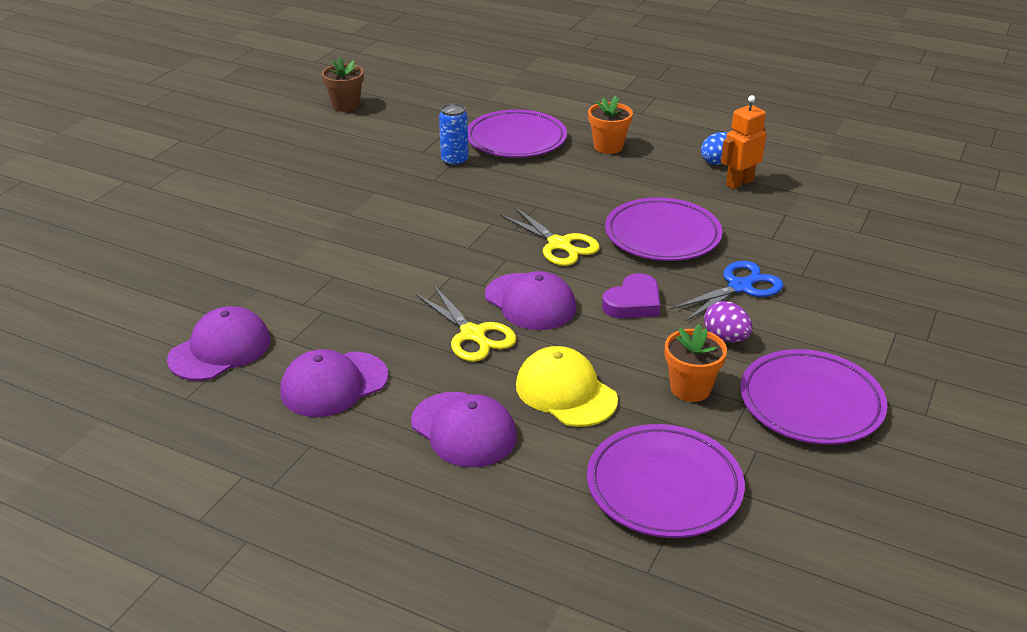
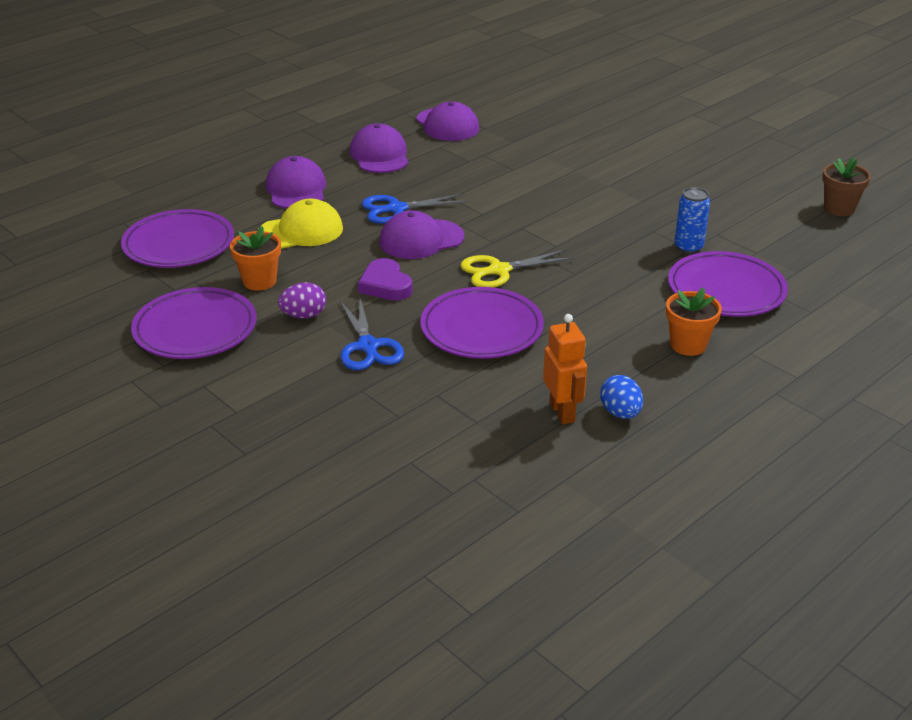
camera: 110 degrees right, 0 degrees up
(464, 430) = (296, 189): purple cap -> purple cap turned 105 degrees clockwise
(473, 335) = (396, 209): yellow scissors -> blue scissors

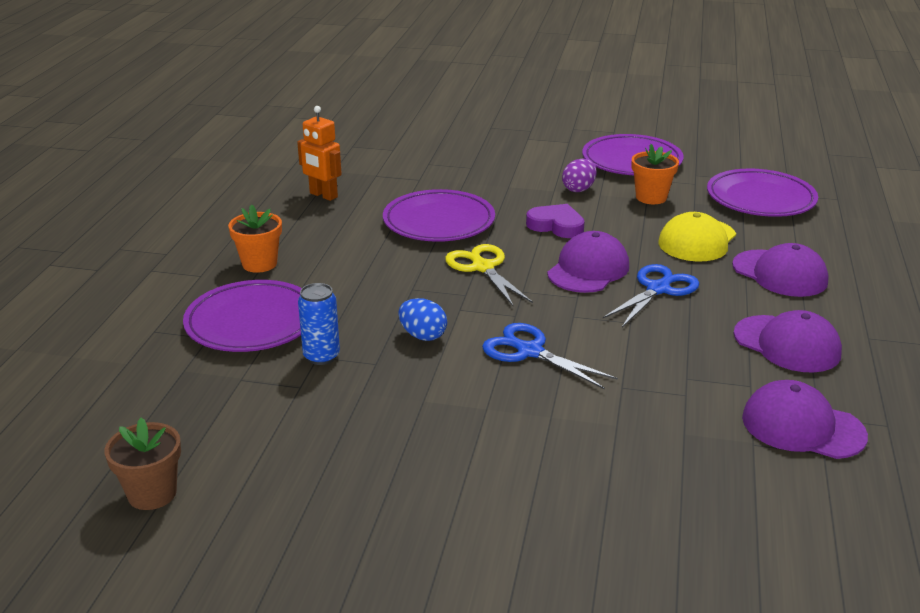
camera: 145 degrees right, 5 degrees down
(368, 347) = (503, 187): blue scissors -> blue scissors (529, 351)
(499, 271) = (482, 267): yellow scissors -> yellow scissors turned 60 degrees counterclockwise
(620, 413) = (281, 206): blue egg -> blue egg (423, 336)

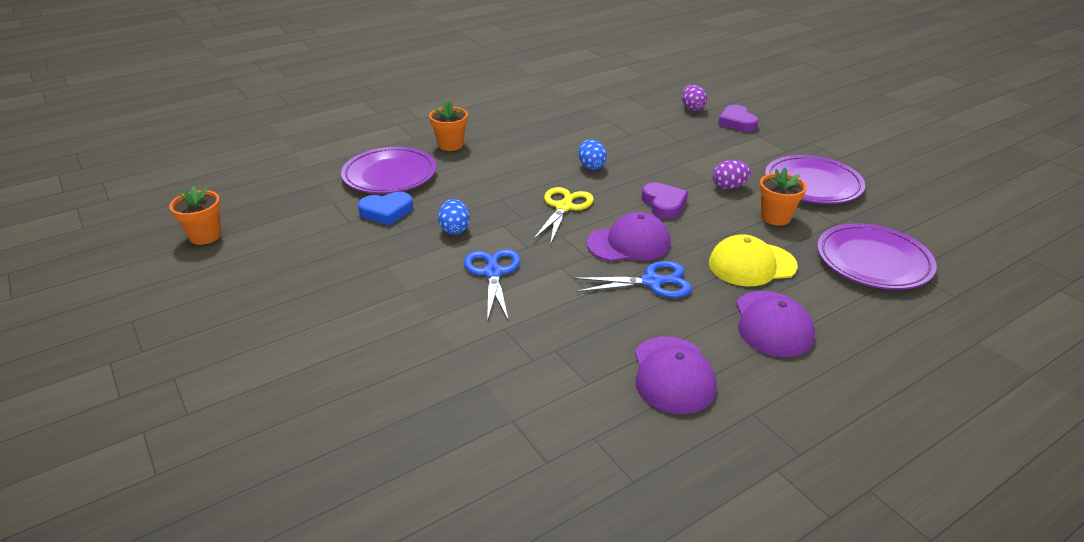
camera: 45 degrees right, 5 degrees up
(152, 493) = (205, 236): brown flower pot -> orange flower pot
(321, 356) = (386, 212): blue can -> blue heart
(323, 195) = (554, 120): orange robot -> none
(432, 135) = (692, 108): none -> purple egg
(439, 222) = (591, 166): purple plate -> blue egg
(490, 133) = (737, 122): none -> purple heart
(802, 426) = (567, 434): purple cap -> none

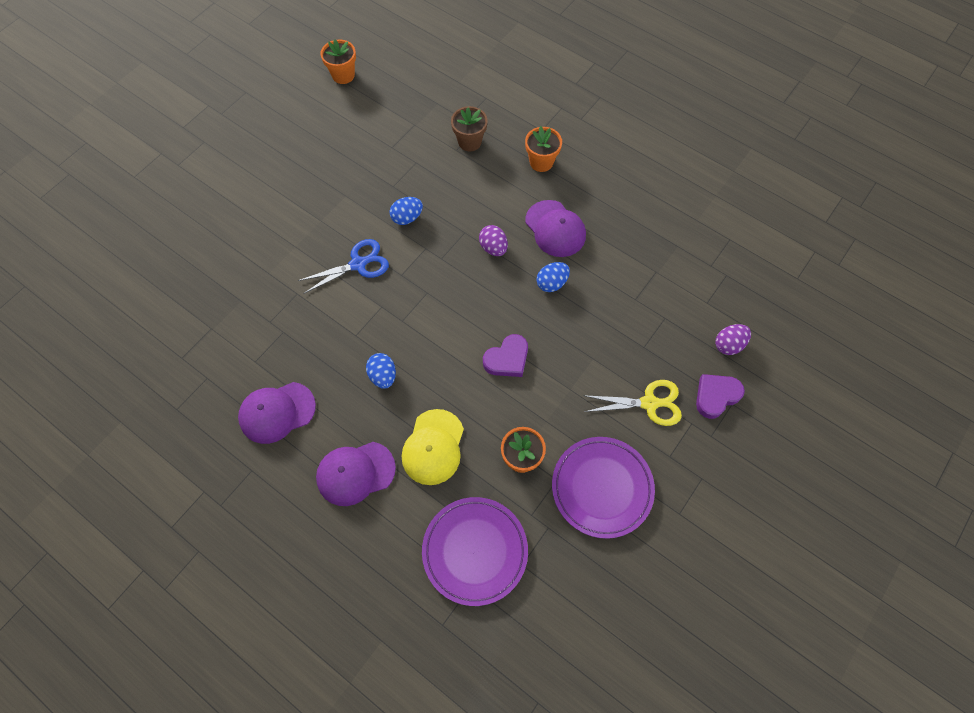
camera: 70 degrees right, 30 degrees up
(386, 212) = (414, 164): blue heart -> none
(390, 175) = (469, 142): purple plate -> brown flower pot
(564, 207) = (470, 282): yellow scissors -> yellow scissors (650, 403)
(629, 243) = (432, 346): purple cap -> purple cap (555, 229)
(652, 282) = (383, 376): blue scissors -> blue egg
(729, 187) = (563, 409): purple egg -> purple egg (493, 248)
(751, 265) = (433, 447): yellow cap -> yellow cap turned 135 degrees counterclockwise

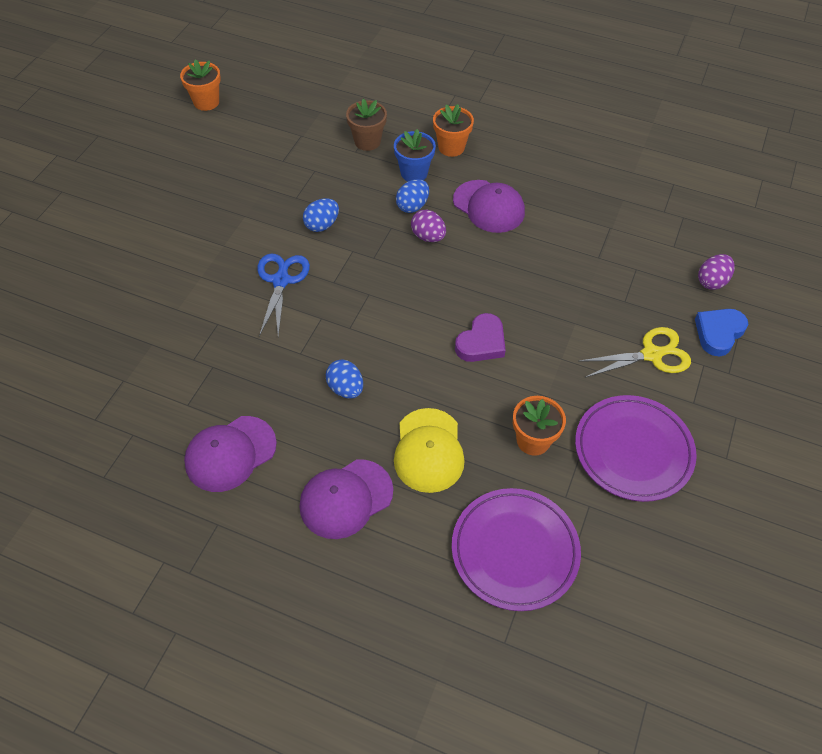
camera: 15 degrees left, 10 degrees down
(358, 264) = (281, 280): blue scissors -> blue scissors turned 45 degrees counterclockwise
(500, 182) = (414, 173): none -> blue flower pot
(552, 283) = (504, 259): blue egg -> blue egg (412, 206)
(716, 396) = (718, 333): purple heart -> blue heart

